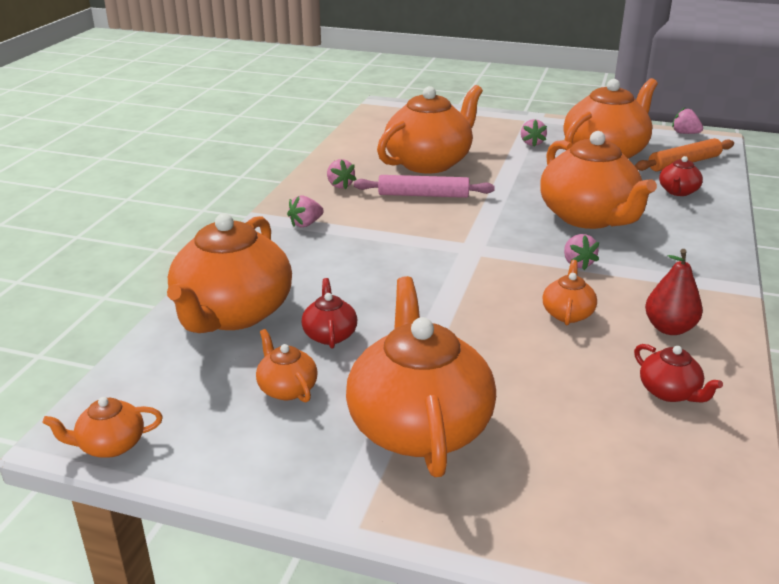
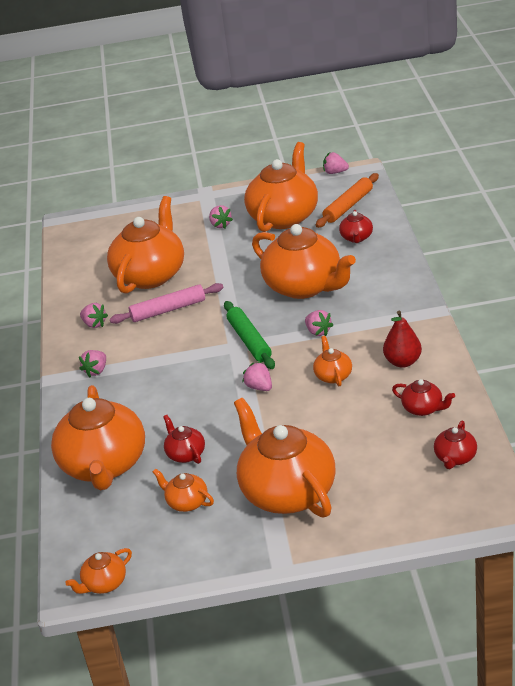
camera: 20 degrees left, 5 degrees up
(468, 296) = (259, 387): none -> pink strawberry
(490, 247) = (249, 340): none -> green rolling pin
(686, 475) = (455, 458): none -> red teapot

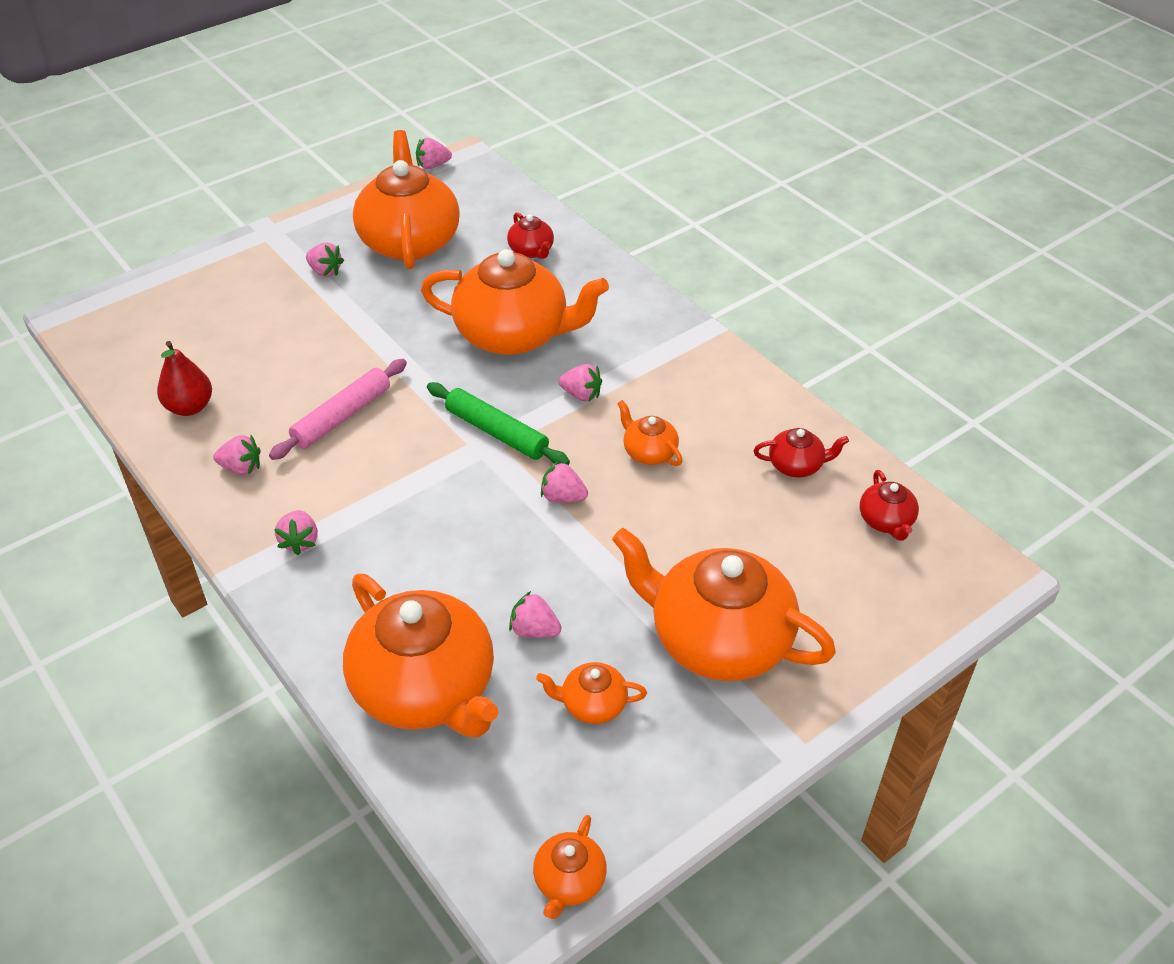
camera: 35 degrees left, 10 degrees up
(151, 275) = (275, 369): orange teapot -> none
(185, 454) = (534, 630): red teapot -> pink strawberry
(348, 206) = (487, 209): orange rolling pin -> none
(403, 362) = (722, 408): red pear -> red pear (190, 407)

